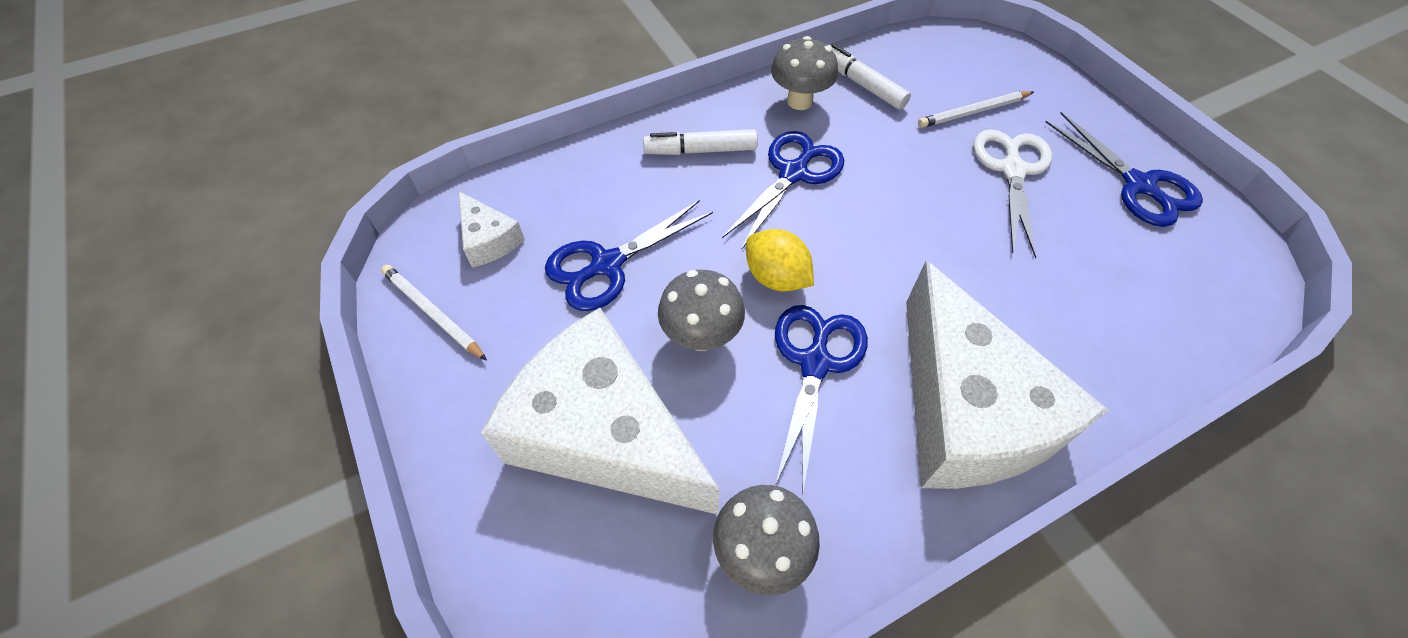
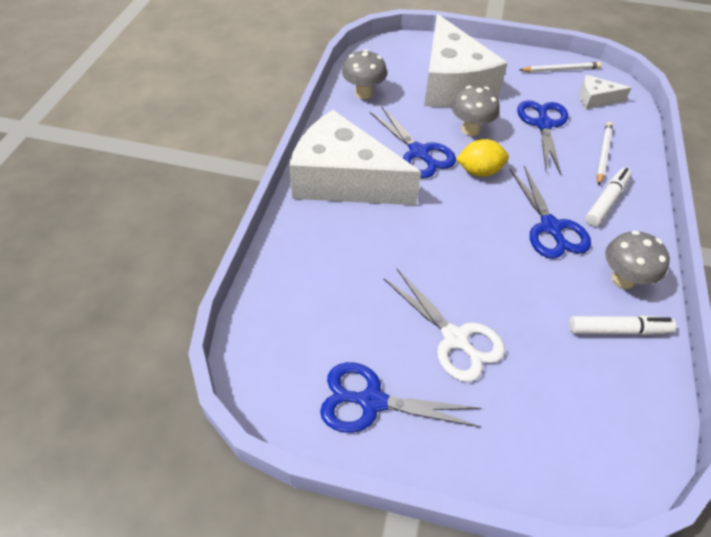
camera: 130 degrees right, 5 degrees down
(603, 434) = (452, 83): white cheese -> white cheese turned 90 degrees clockwise
(973, 112) = (531, 373): white pencil -> white pencil (603, 154)

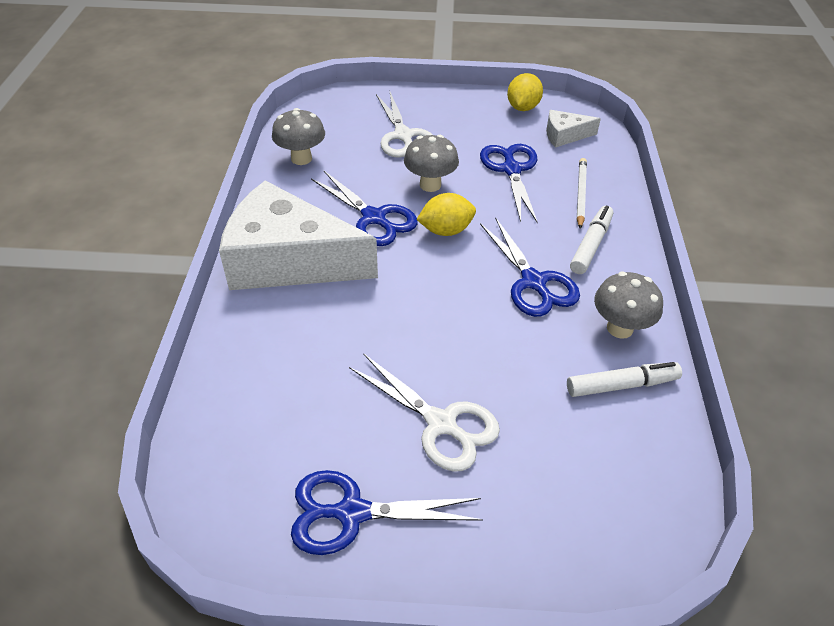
camera: 10 degrees left, 5 degrees down
(452, 83) = (403, 136): white cheese -> white scissors
(560, 70) = (522, 107): white pencil -> yellow lemon

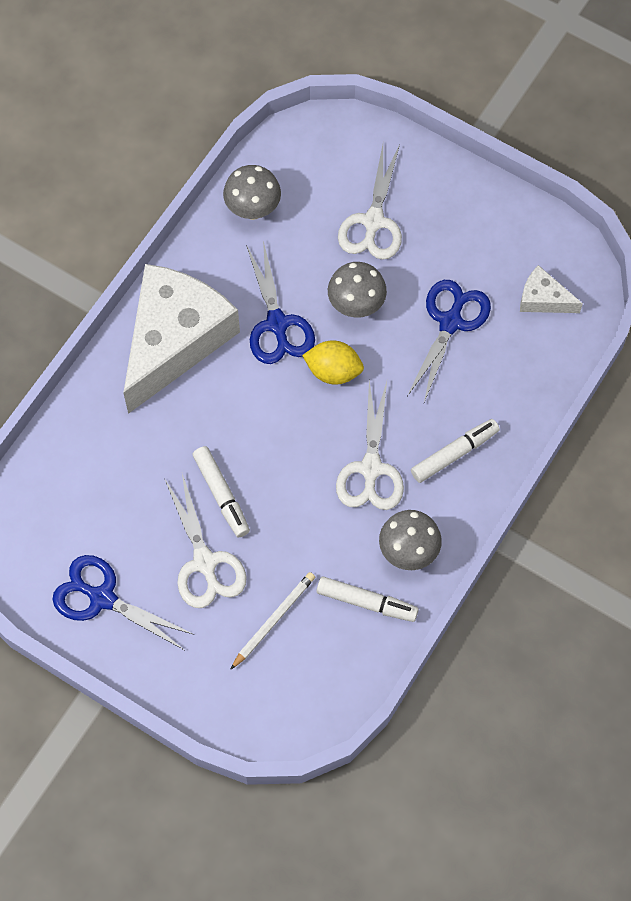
camera: 30 degrees right, 20 degrees up
(288, 260) = (174, 340): white cheese -> white cheese turned 75 degrees clockwise
(415, 358) = (221, 495): none -> white marker
(522, 107) = (530, 235): yellow lemon -> none
(533, 282) = (371, 468): blue scissors -> white scissors
(581, 194) = (495, 388): white pencil -> white pencil (273, 620)

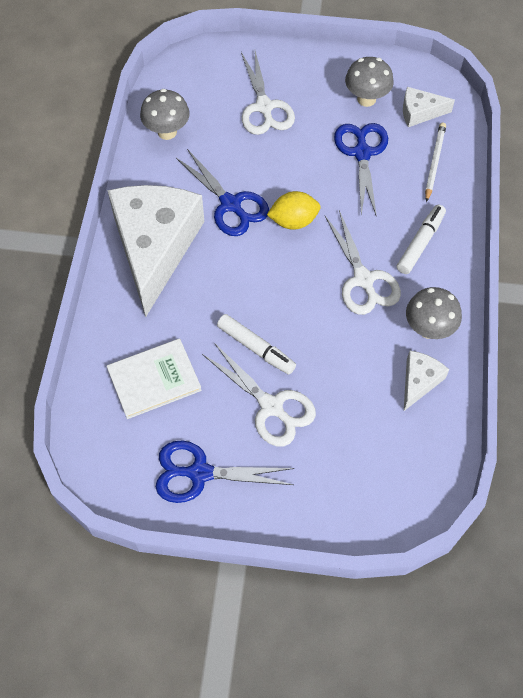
camera: 25 degrees left, 5 degrees down
(105, 483) = (154, 379): none -> white book
(273, 620) = (353, 428): white pencil -> white pencil (434, 162)
(356, 305) = (284, 168): grey mushroom -> grey mushroom (366, 99)
(366, 602) = (419, 381): white marker -> white cheese

